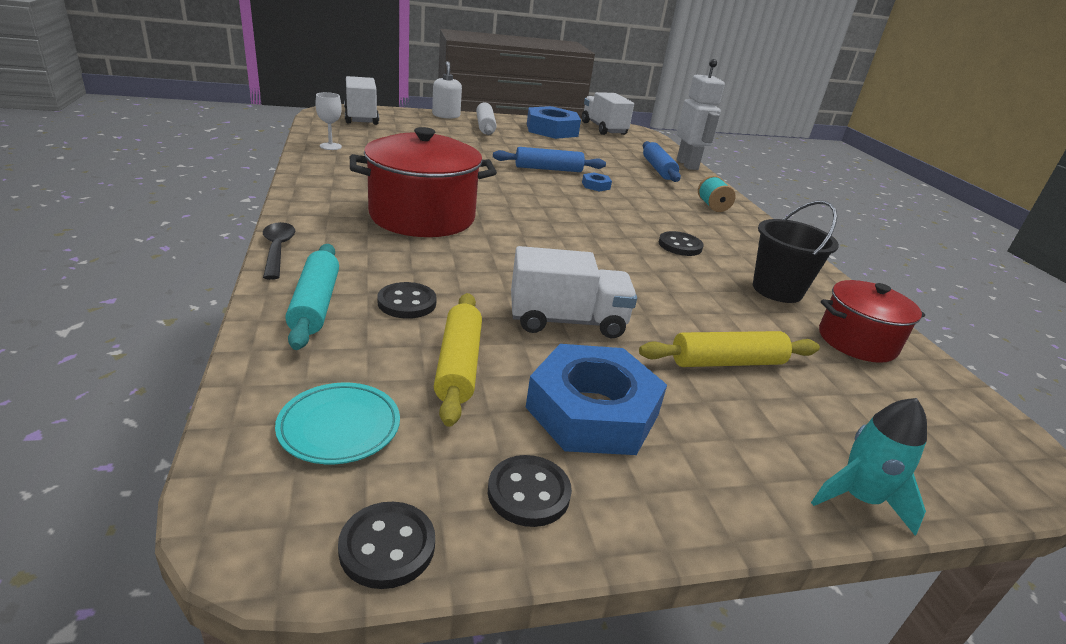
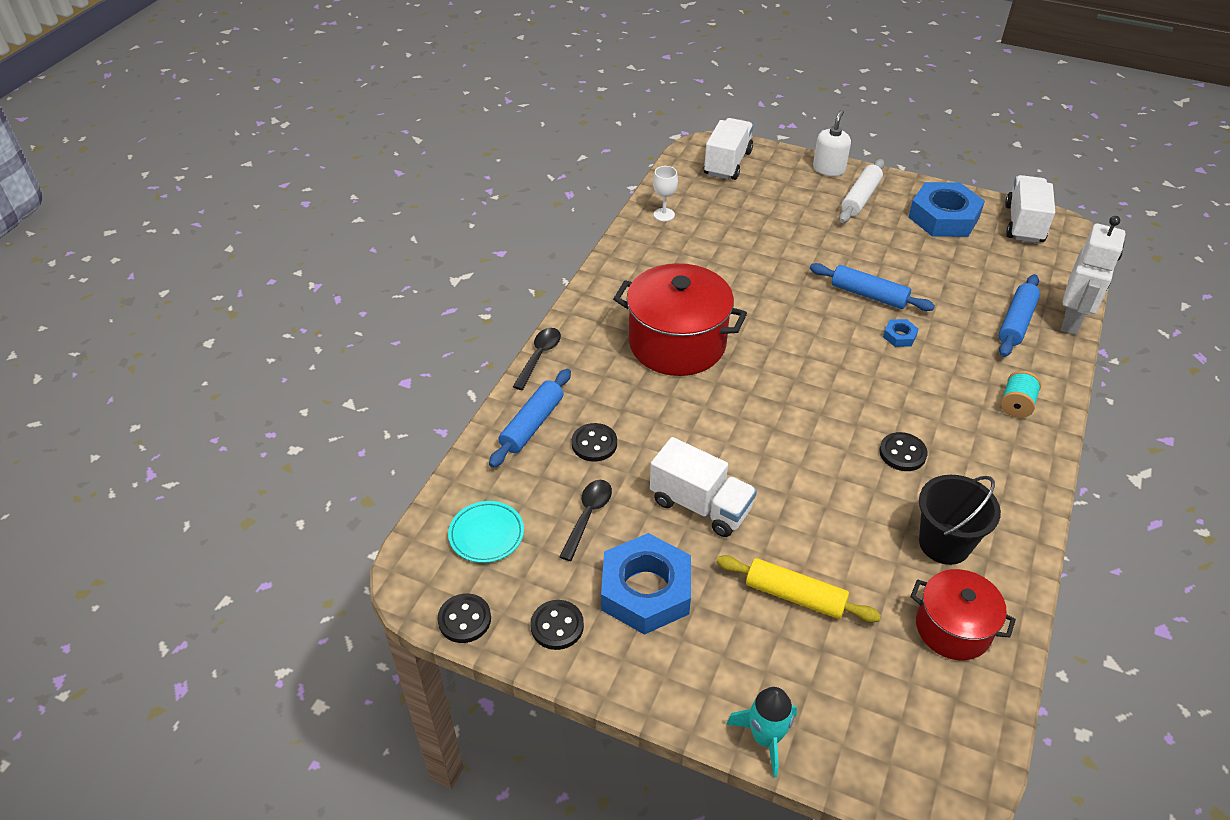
camera: 40 degrees right, 15 degrees up
(315, 304) = (532, 424): turquoise rolling pin -> blue rolling pin
(459, 365) = (588, 516): yellow rolling pin -> black spoon

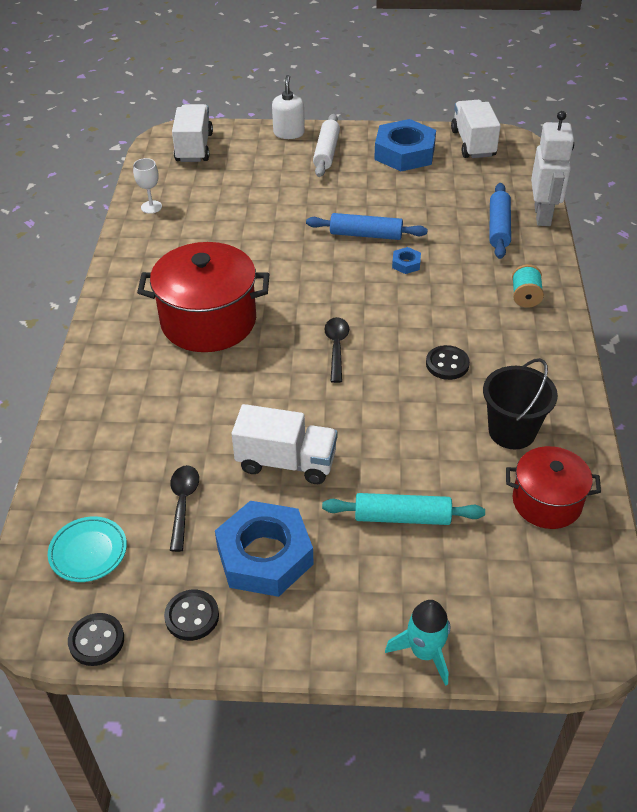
camera: 20 degrees left, 0 degrees up
(532, 424) = (95, 434): blue rolling pin -> none
(539, 356) = (78, 368): black spoon -> black spoon (336, 347)
(594, 444) = (164, 435): black button -> none
(795, 596) = (402, 517): yellow rolling pin -> turquoise rolling pin

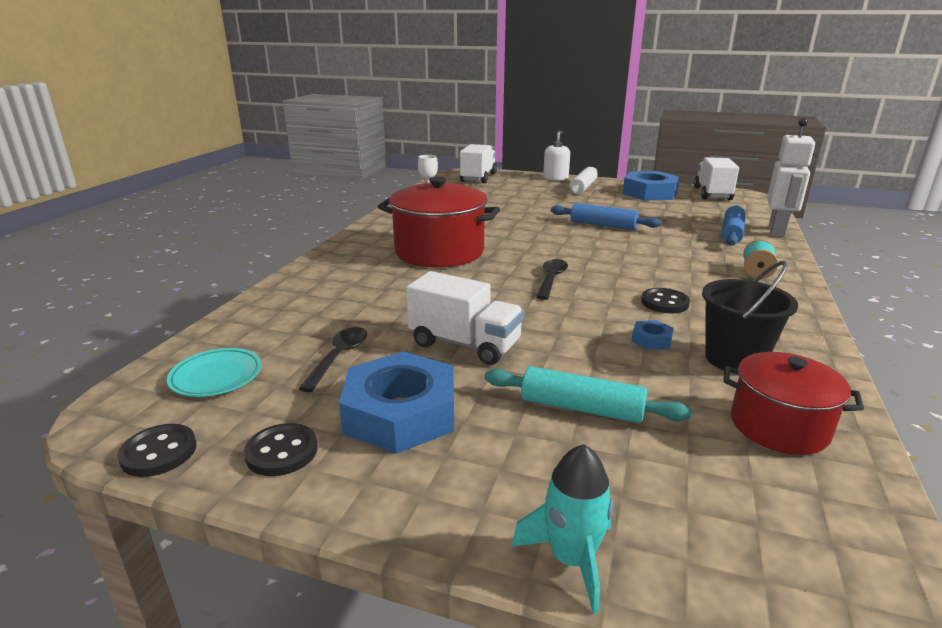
camera: 15 degrees right, 20 degrees down
(406, 264) = (636, 242): blue nut -> blue nut (651, 340)

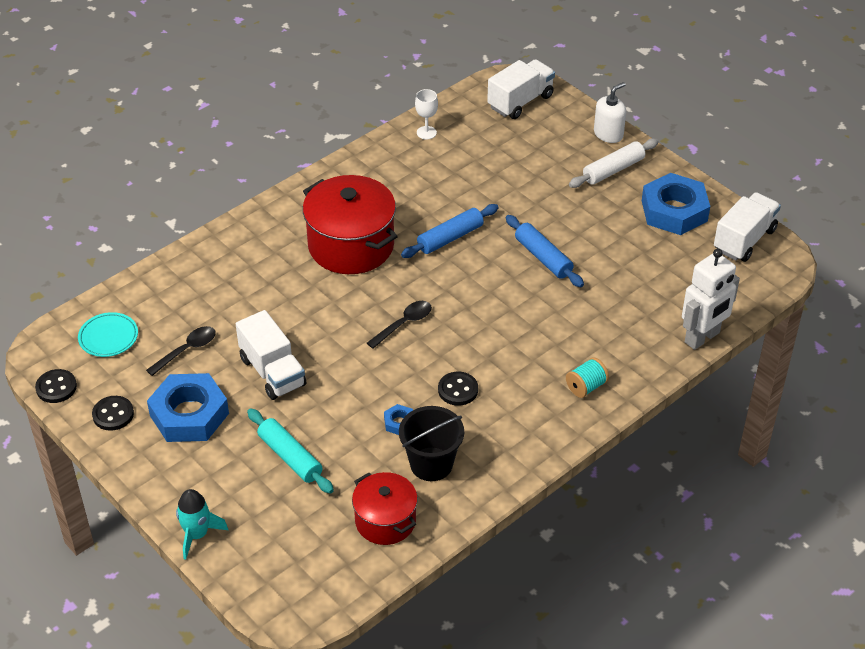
camera: 30 degrees right, 20 degrees up
(731, 233) = (651, 322): blue rolling pin -> blue rolling pin (450, 238)

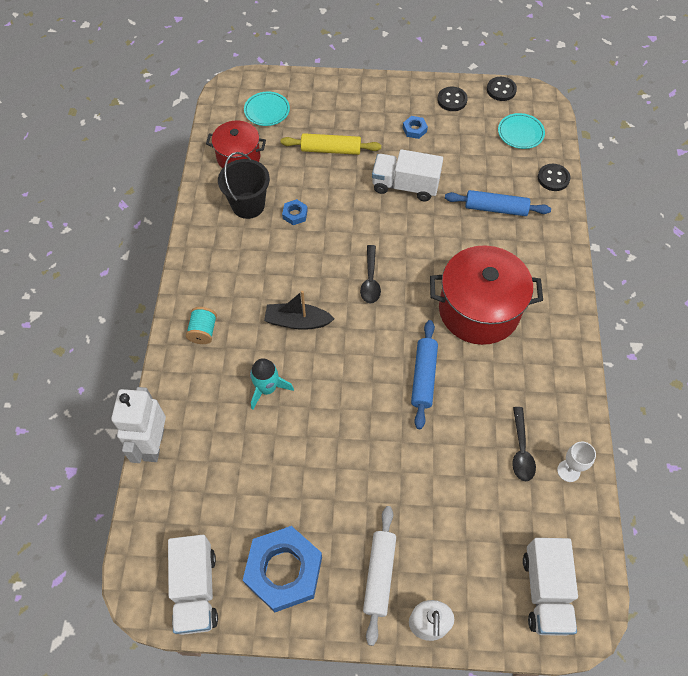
camera: 135 degrees right, 15 degrees up
(187, 350) = (469, 160): black spoon -> black spoon (521, 450)
(189, 414) = (414, 129): blue nut -> blue nut, size x0.42
(197, 534) = (326, 82): turquoise rocket -> turquoise rocket (267, 388)
(290, 457) = (331, 150): turquoise rolling pin -> yellow rolling pin
(297, 551) = (267, 111): none -> turquoise plate
(458, 390) = (284, 262): black button -> black button (553, 178)
(500, 338) = (297, 321): none -> black boat
(543, 257) = (339, 419): blue rolling pin -> blue rolling pin (495, 209)

